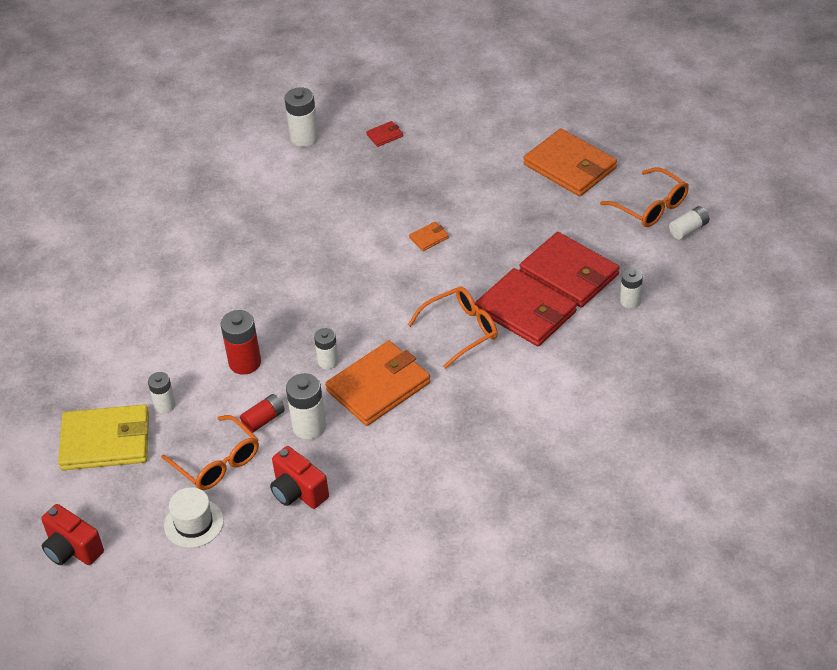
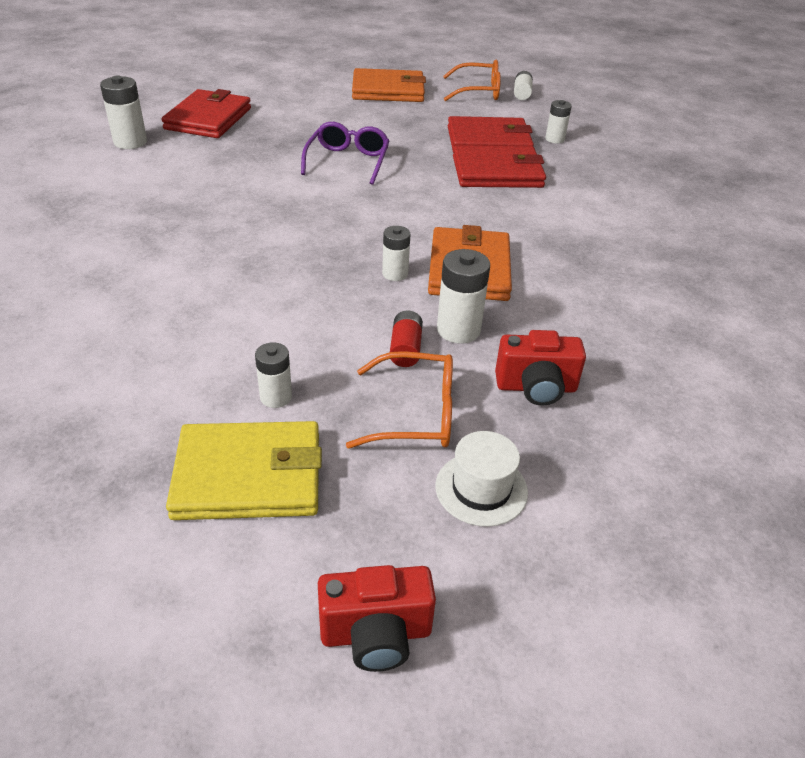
camera: 50 degrees left, 5 degrees down
(106, 441) = (249, 475): yellow wallet -> yellow wallet turned 45 degrees clockwise
(245, 362) = (313, 314): red battery -> none
(384, 135) = (208, 119): red wallet -> red wallet, size x2.43
(429, 238) = (348, 161): orange wallet -> purple glasses
(461, 330) = (470, 203): orange glasses -> none

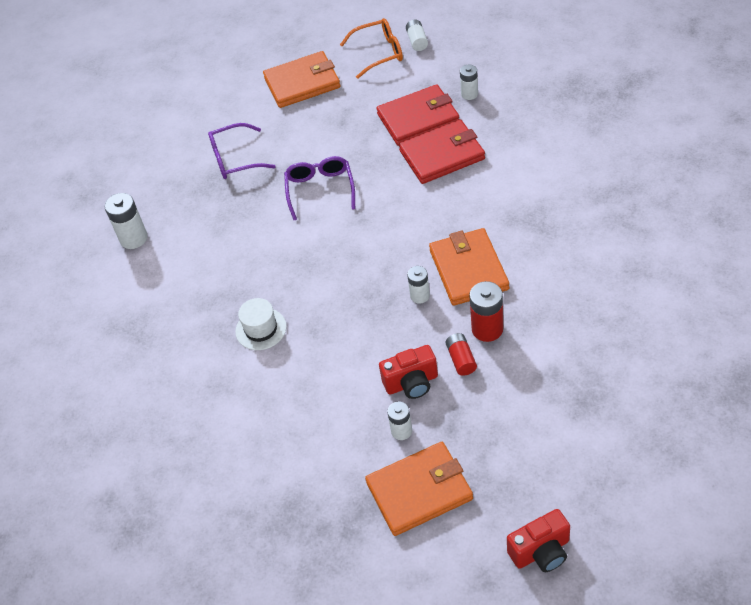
camera: 10 degrees left, 10 degrees up
(208, 119) = (176, 183): red wallet -> none
(249, 475) = (419, 491): yellow wallet -> orange wallet
(280, 119) = (235, 159): none -> purple glasses
(416, 414) = (493, 407): orange glasses -> none
(458, 330) = (487, 329): white battery -> red battery
(481, 489) = (556, 443): white hat -> white hat (261, 329)
(536, 387) = (557, 356): red camera -> red camera (411, 383)

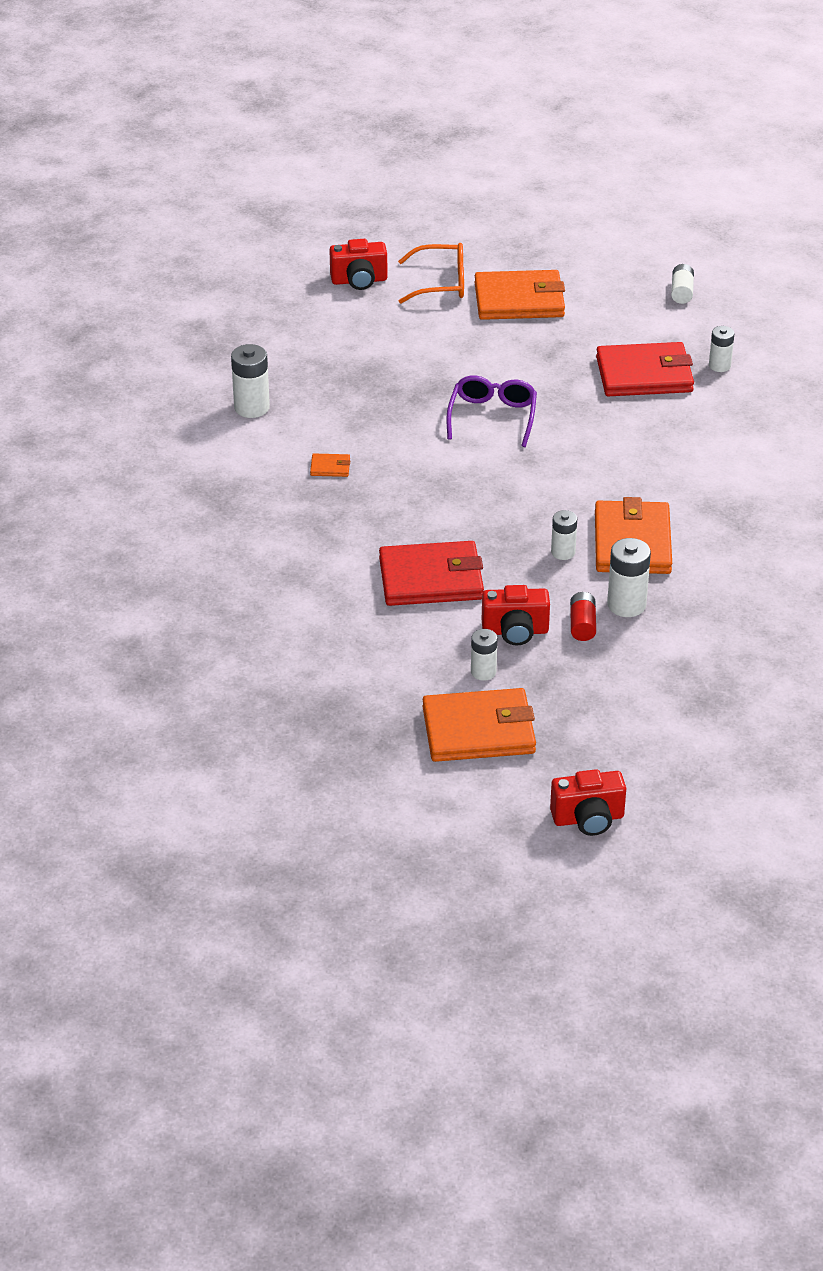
camera: 10 degrees right, 10 degrees down
(178, 102) = (359, 281): none -> red camera
(212, 274) = (330, 467): none -> orange wallet
(235, 159) = (403, 358): purple glasses -> none
(261, 329) = (364, 535): white hat -> none
(379, 53) = (628, 292): orange glasses -> orange glasses (441, 283)
(442, 155) = (655, 420): red wallet -> red wallet (431, 578)
(487, 329) = (626, 605): red battery -> white battery

